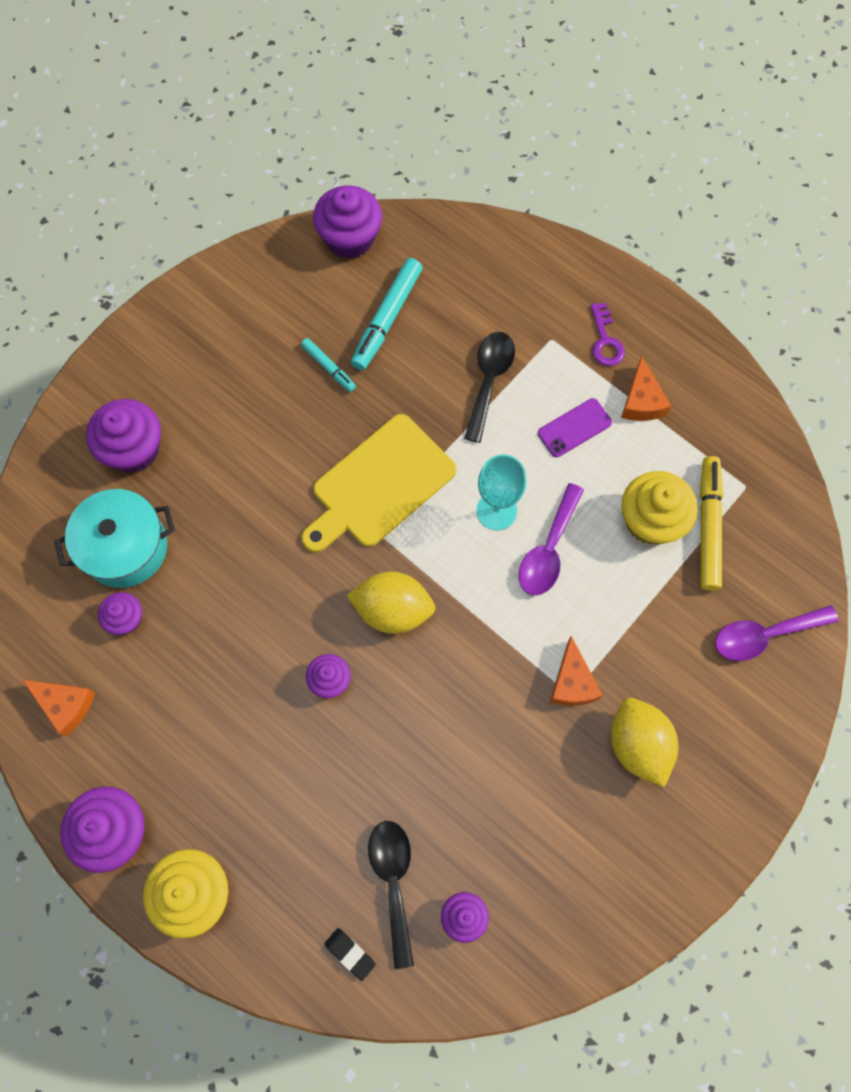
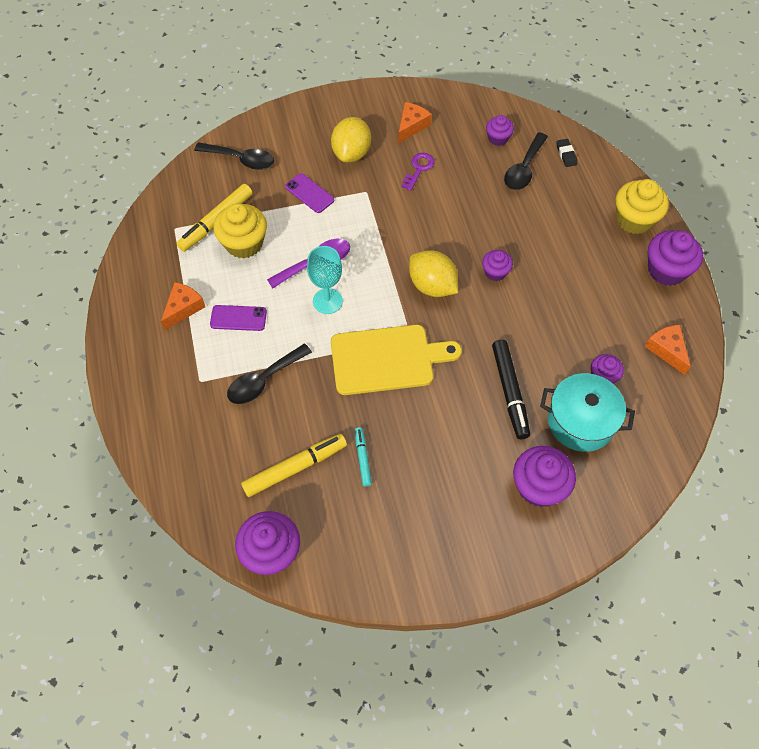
camera: 145 degrees left, 10 degrees down
(221, 532) = (509, 392): none -> black marker
(387, 319) = (295, 468): turquoise marker -> yellow marker
(572, 682) = (361, 196): orange cheese -> orange cheese (411, 126)
(605, 341) = (167, 358): purple key -> purple key (419, 169)
(637, 642) = (309, 193): none -> purple phone
(764, 635) = (241, 159): purple spoon -> black spoon

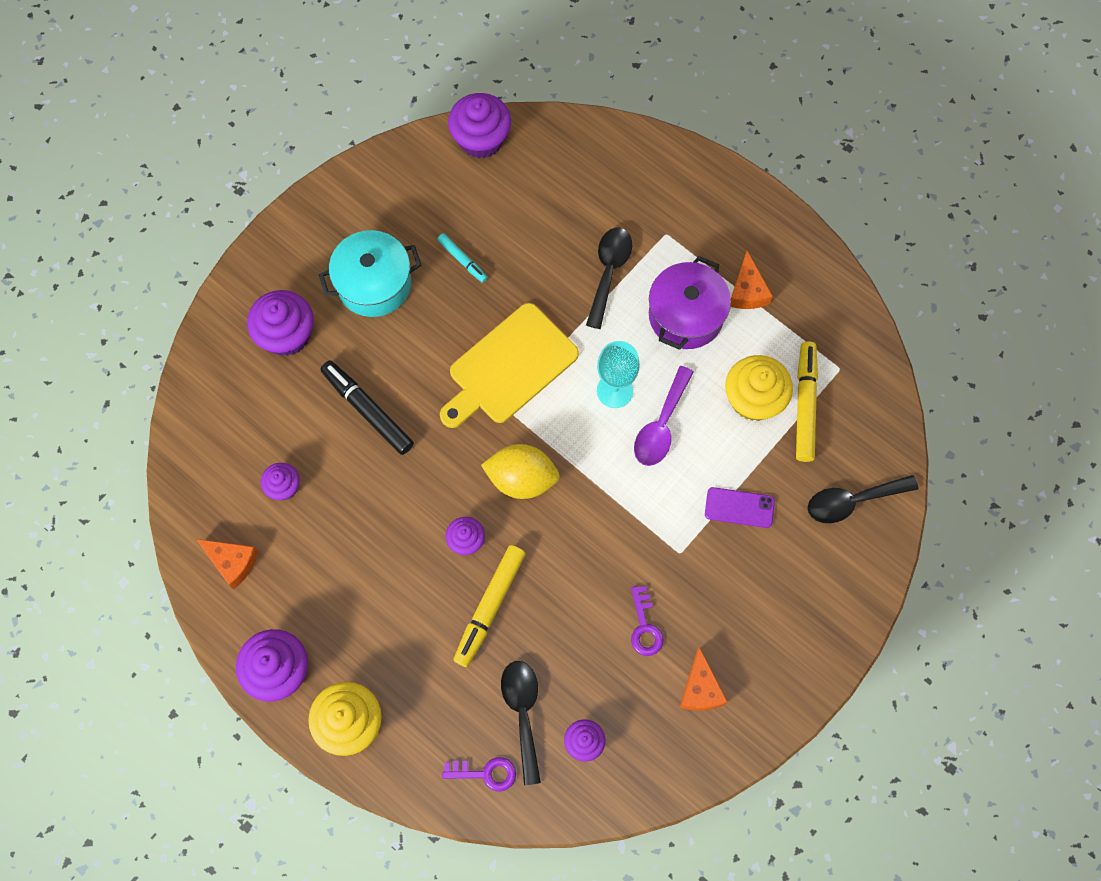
camera: 145 degrees right, 10 degrees up
(238, 318) = (686, 315): purple phone -> purple pot
(295, 468) = (515, 215): yellow marker -> yellow marker (489, 607)
(351, 153) = (738, 597): yellow lemon -> none
(566, 154) = (485, 773): black eraser -> purple key
(580, 421) = (281, 423): turquoise pot -> turquoise pot (374, 284)

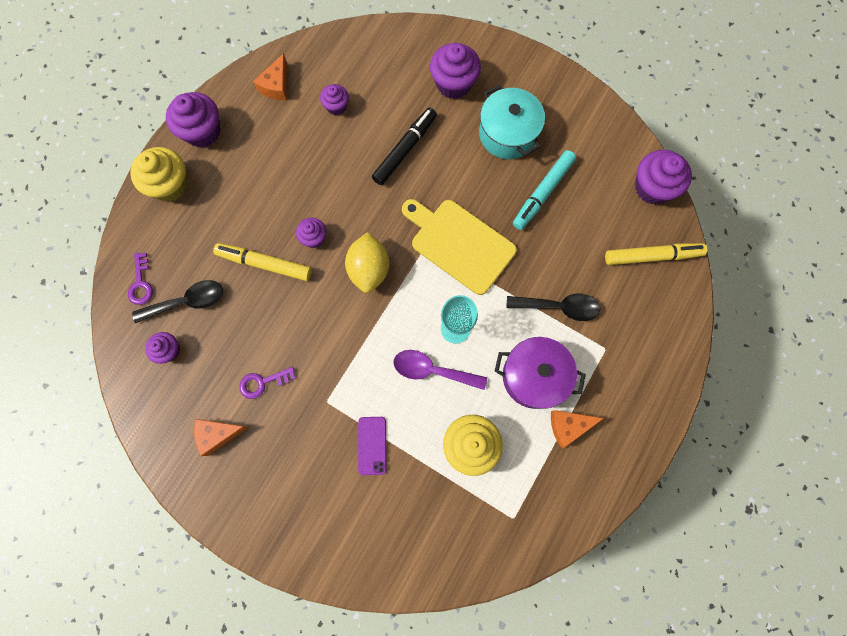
camera: 80 degrees right, 5 degrees up
(462, 260) = (542, 193): turquoise marker -> turquoise marker, size x1.80
(805, 404) = (473, 490): yellow marker -> yellow marker (652, 256)
(852, 501) = (393, 544): black spoon -> none

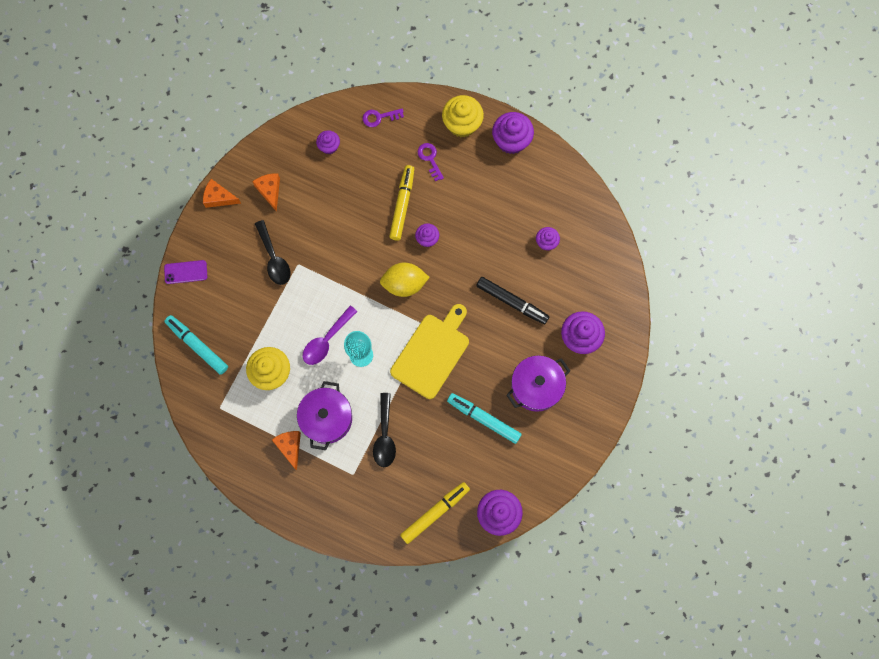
camera: 85 degrees right, 0 degrees up
(187, 302) = (367, 152): black spoon -> black spoon (274, 258)
(263, 382) = (309, 216): purple key -> purple key (430, 159)
(276, 85) = (560, 191): orange cheese -> orange cheese (219, 197)
(372, 445) = (267, 300): purple phone -> purple phone (186, 272)
(425, 547) = (197, 346): none -> turquoise marker
(432, 370) = (326, 340): purple spoon -> purple spoon turned 150 degrees counterclockwise
(507, 134) = (536, 386): turquoise pot -> purple pot
(652, 256) = (435, 513): yellow marker -> yellow marker turned 120 degrees counterclockwise

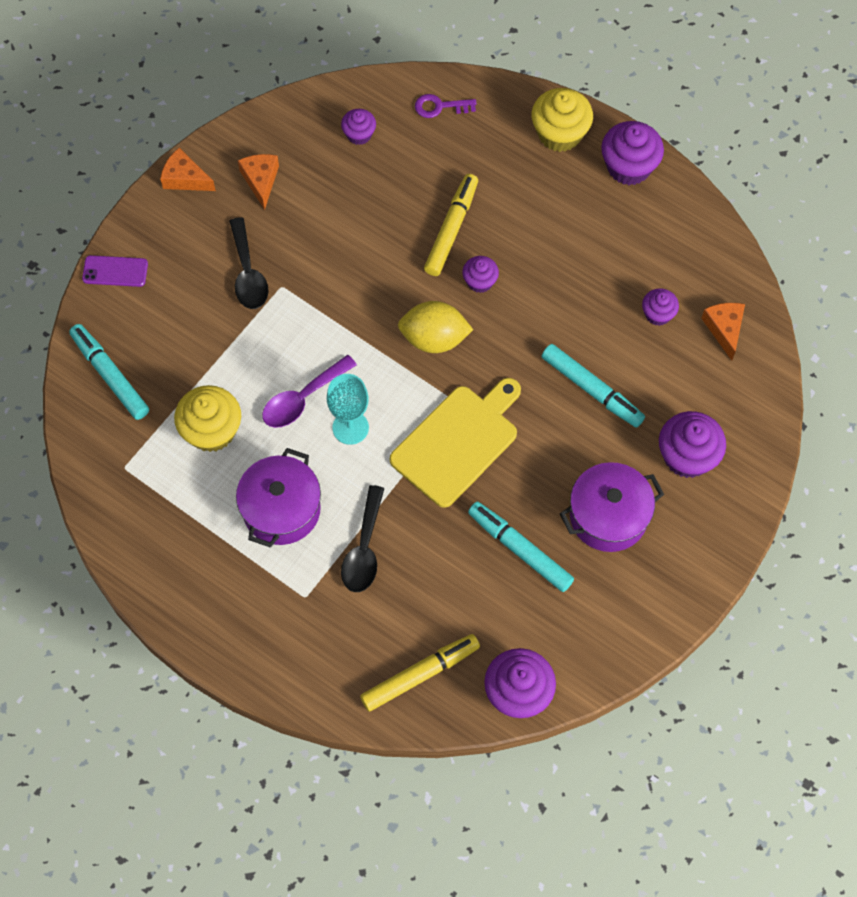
camera: 10 degrees right, 10 degrees down
(290, 447) = (217, 540): orange cheese -> orange cheese (724, 329)
(430, 159) = (503, 173): purple key -> none
(512, 302) = (592, 389): black marker -> turquoise marker

